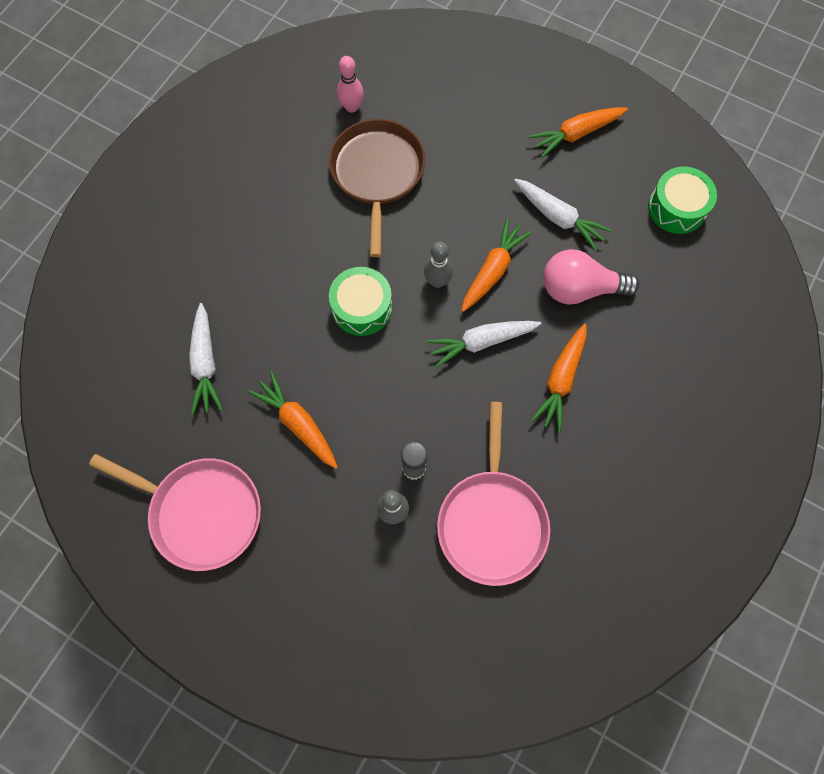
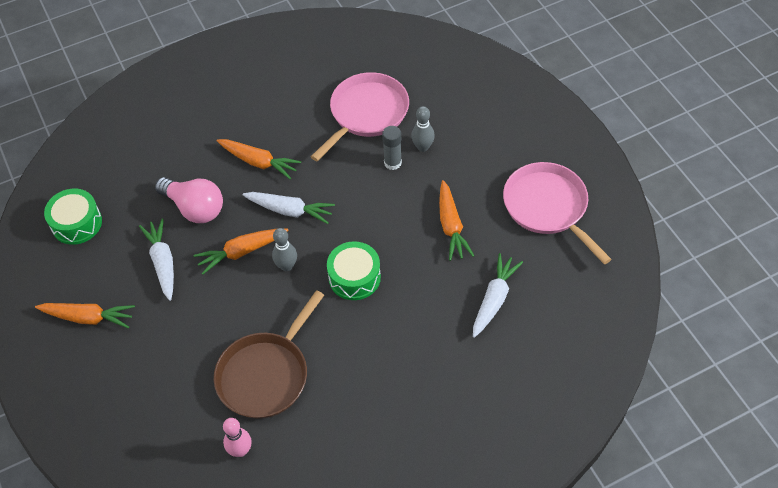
camera: 145 degrees left, 15 degrees down
(561, 380) = (259, 162): orange carrot -> orange carrot turned 60 degrees clockwise

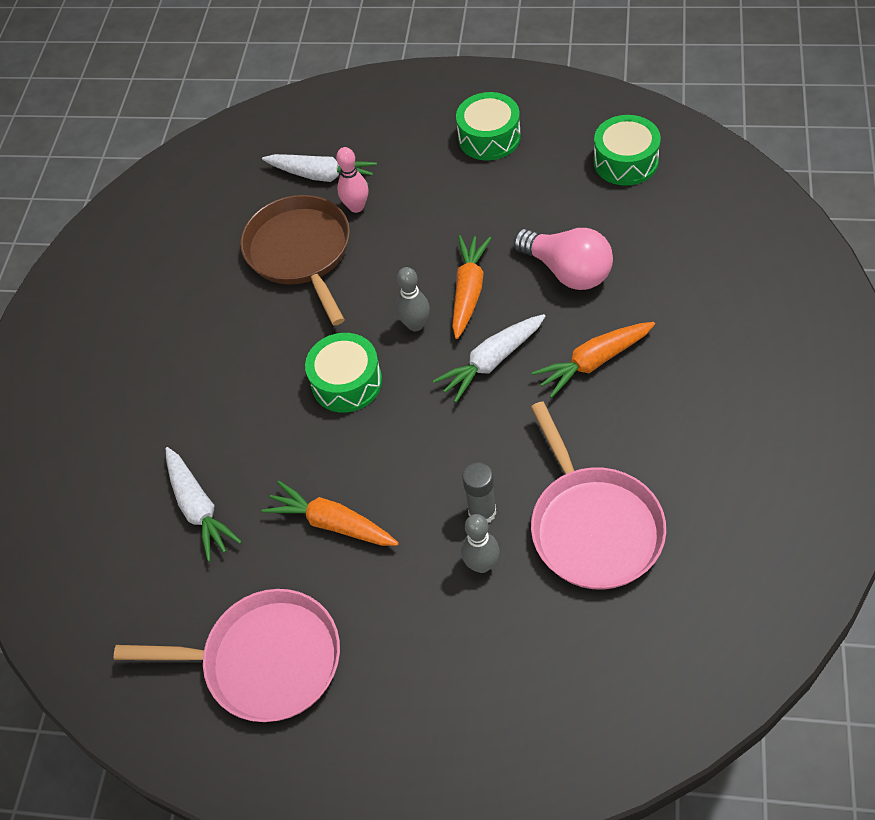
camera: 130 degrees right, 0 degrees up
(88, 318) = (489, 137): orange carrot -> green drum
(163, 262) = (511, 217): white carrot -> white carrot (321, 176)
(194, 208) = (567, 271): pink light bulb -> pink light bulb turned 120 degrees counterclockwise
(240, 450) = (242, 203): pink bowling pin -> pink bowling pin (356, 207)

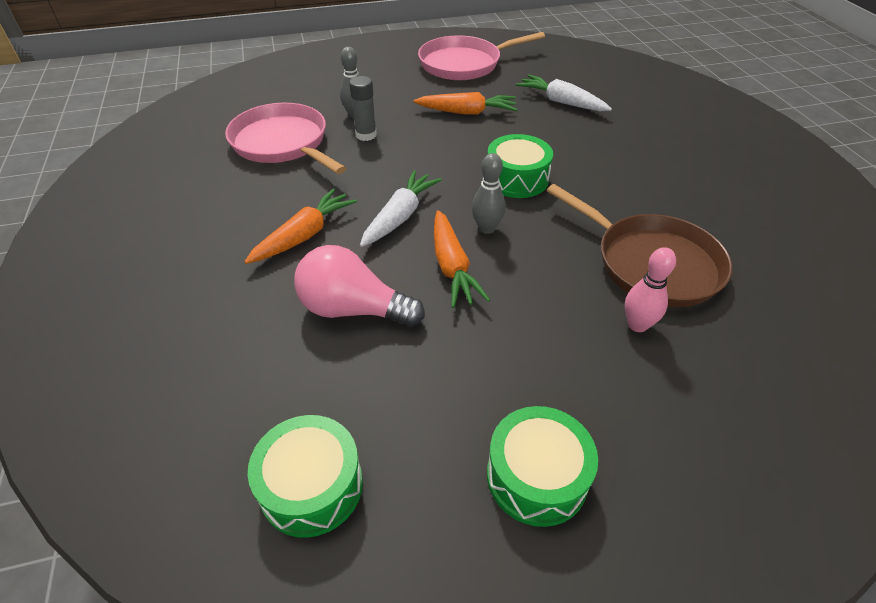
camera: 150 degrees right, 10 degrees down
(321, 176) = (715, 354): white carrot -> none

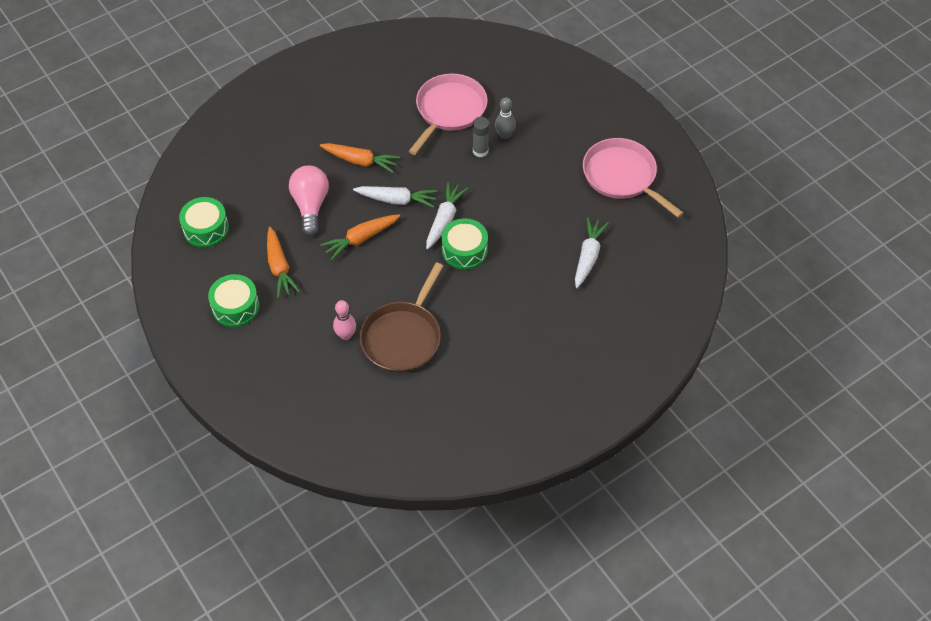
camera: 70 degrees right, 10 degrees up
(458, 184) = (444, 220): none -> white carrot
(467, 112) = (541, 200): orange carrot -> orange carrot (279, 267)
(487, 228) = (403, 247): grey bowling pin -> none

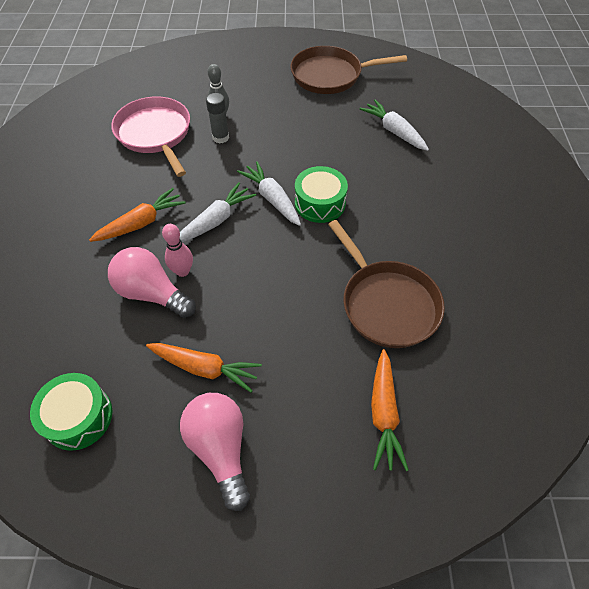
camera: 55 degrees left, 0 degrees up
(235, 307) = (220, 449): green drum -> pink light bulb
(346, 335) = (348, 353): pink bowling pin -> pink bowling pin (182, 271)
(361, 239) = (235, 273): orange carrot -> orange carrot (383, 414)
(622, 176) = (330, 75): pink pan -> brown pan

